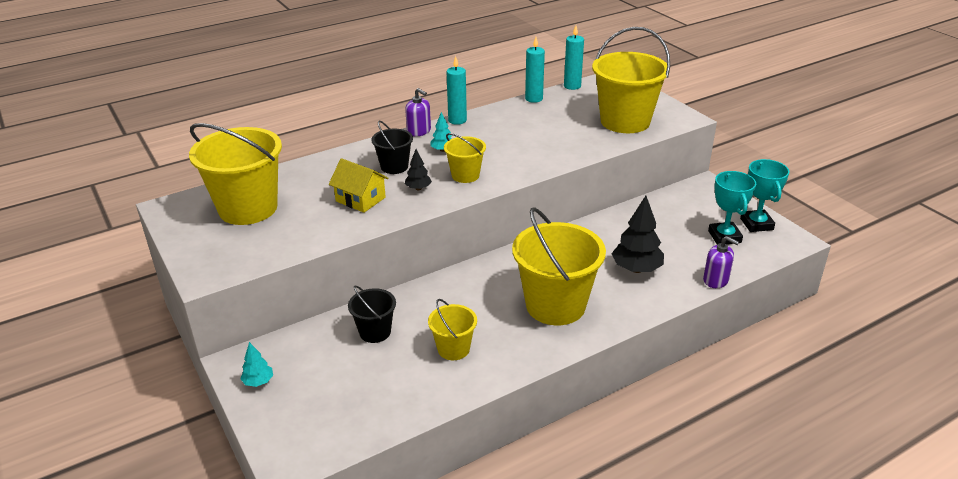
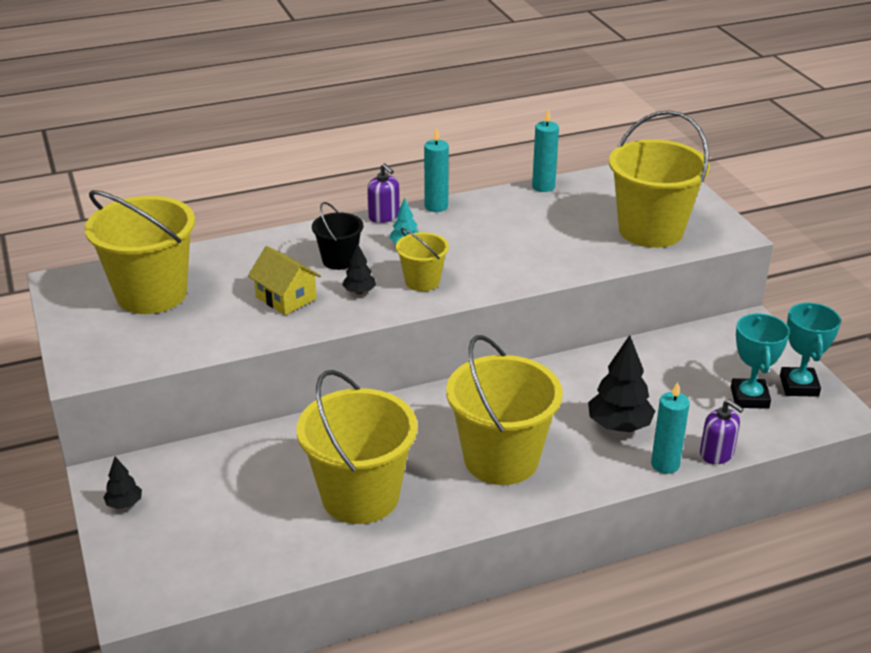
camera: 10 degrees right, 0 degrees up
(258, 382) = (124, 504): turquoise tree -> black tree
(375, 332) = (273, 463): black bucket -> none
(453, 349) = (360, 496): yellow bucket -> yellow bucket, size x1.97
(572, 86) = (599, 174): turquoise candle -> turquoise candle (665, 464)

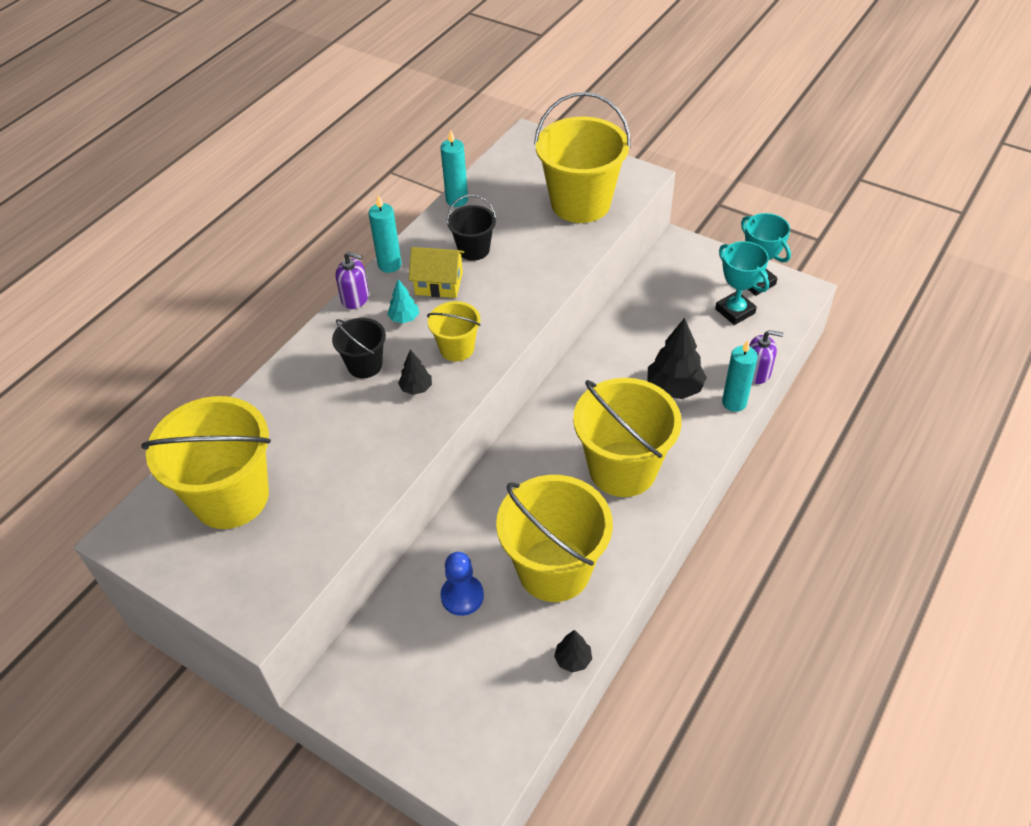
camera: 35 degrees left, 15 degrees up
(124, 504) = (372, 706): black tree -> black tree (573, 659)
(269, 473) = (462, 596): none -> blue pawn
(286, 298) = (360, 430): yellow house -> yellow house (439, 283)
(516, 224) = (474, 250): none -> black bucket

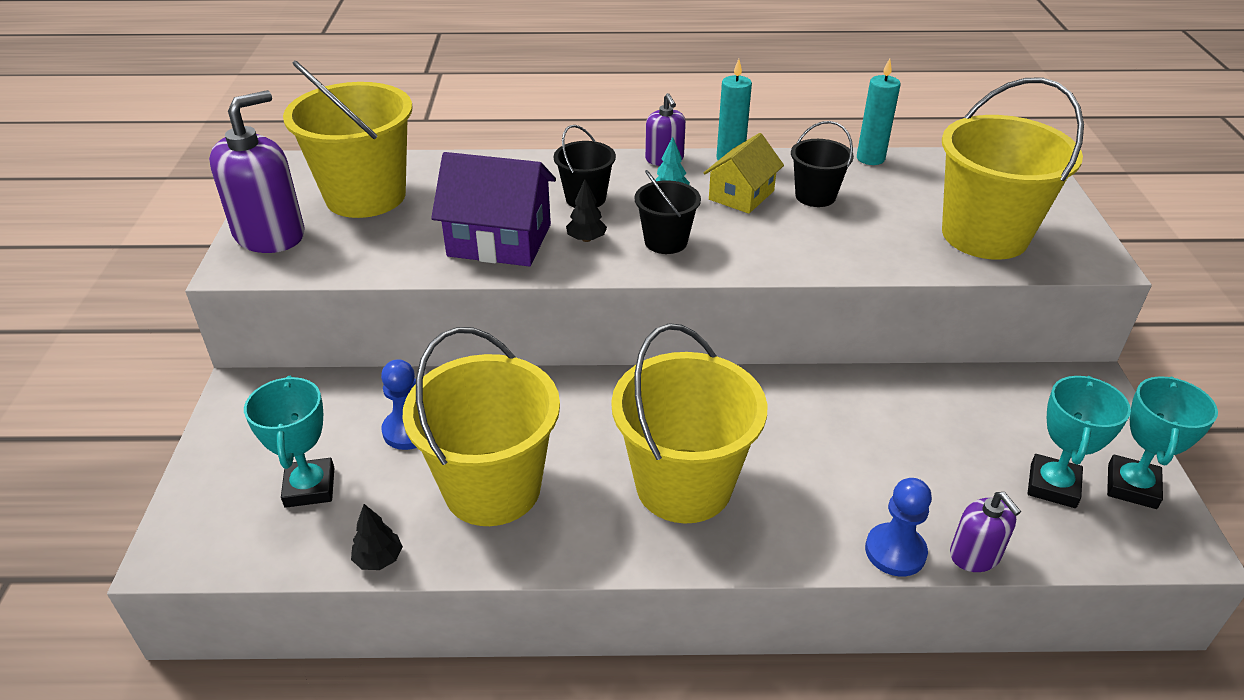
camera: 55 degrees right, 10 degrees down
(229, 582) = (270, 235): none -> purple soap dispenser
(373, 437) = (499, 240): none -> purple house
(439, 283) = (741, 195): yellow house -> yellow house turned 60 degrees clockwise
(457, 348) = (666, 241): yellow bucket -> black bucket
(475, 679) = (310, 487): none -> turquoise trophy
(674, 388) = (855, 480): black tree -> none
(734, 402) = (895, 551): turquoise candle -> blue pawn

